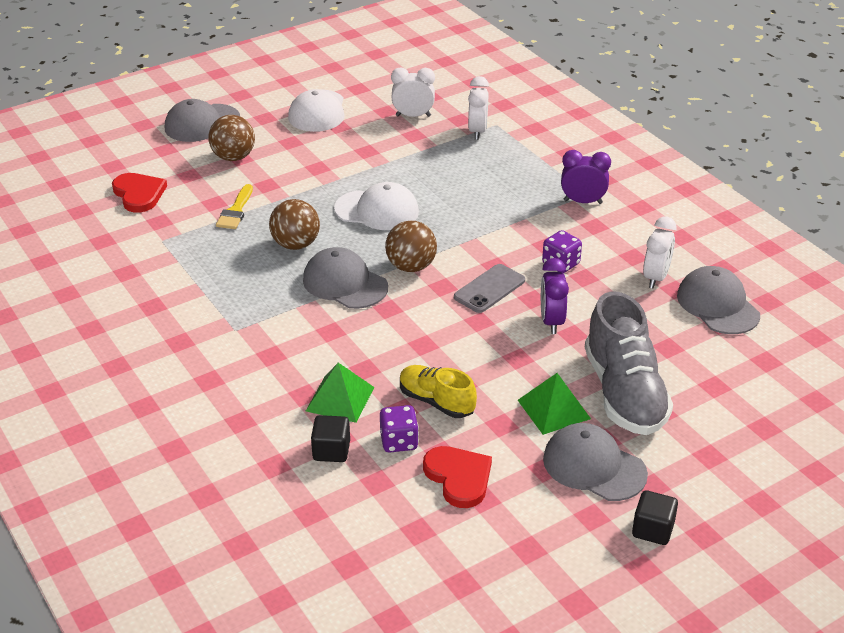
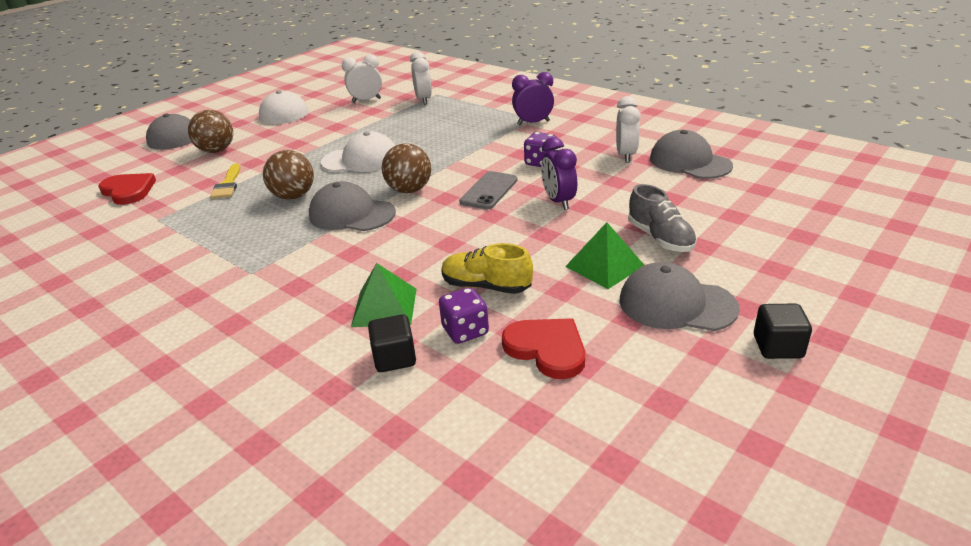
camera: 15 degrees left, 5 degrees down
(624, 393) = (660, 238): grey shoe -> grey shoe, size x0.58

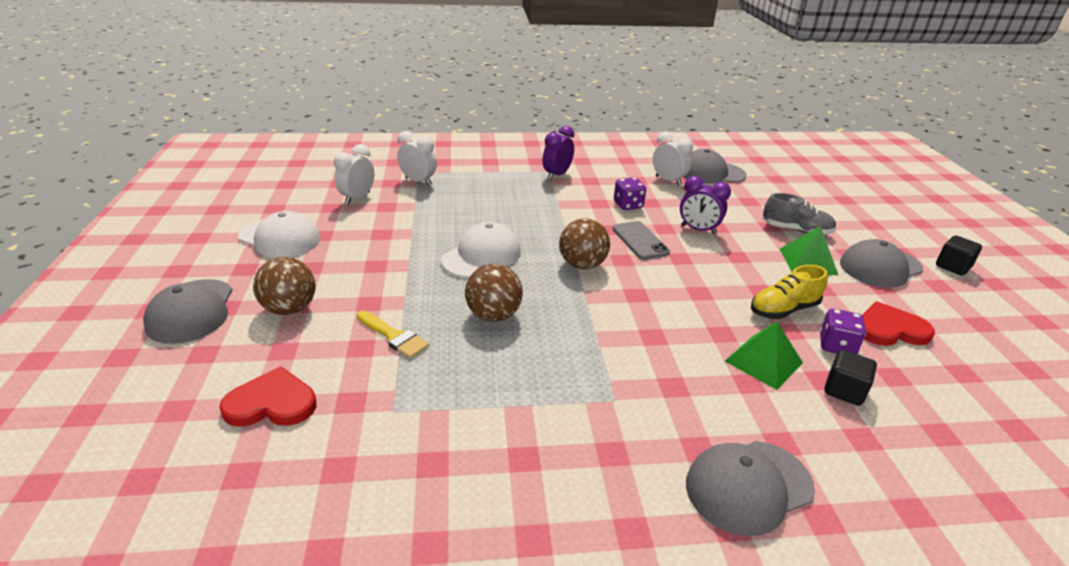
camera: 50 degrees left, 0 degrees up
(352, 214) = (582, 306): grey cap -> grey cap (748, 486)

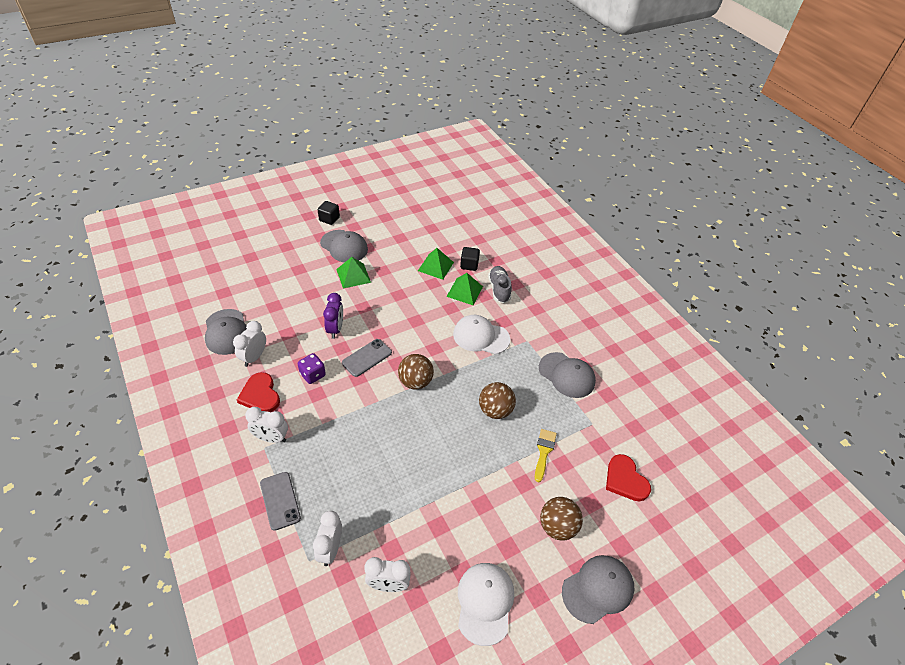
camera: 115 degrees left, 15 degrees up
(481, 256) = (434, 442): white cap -> white cap (481, 336)
(486, 170) = (280, 500): none -> grey phone
(557, 175) = (271, 438): purple clock -> white clock
(748, 486) = (546, 292): grey cap -> grey cap (566, 375)
(783, 310) = (414, 285): yellow shoe -> none
(796, 230) = (312, 281): grey shoe -> grey shoe (499, 289)
(836, 346) = (436, 266): purple dice -> green pyramid
(890, 329) = (409, 247): red heart -> red heart (260, 395)

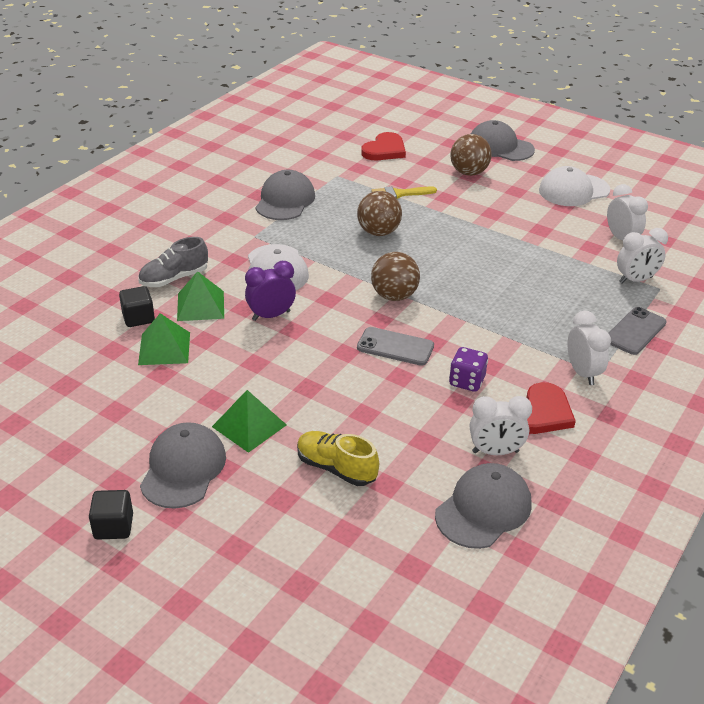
camera: 115 degrees left, 10 degrees down
(299, 293) = (336, 468): none -> yellow shoe
(335, 329) = (373, 396): purple clock -> purple clock (271, 315)

